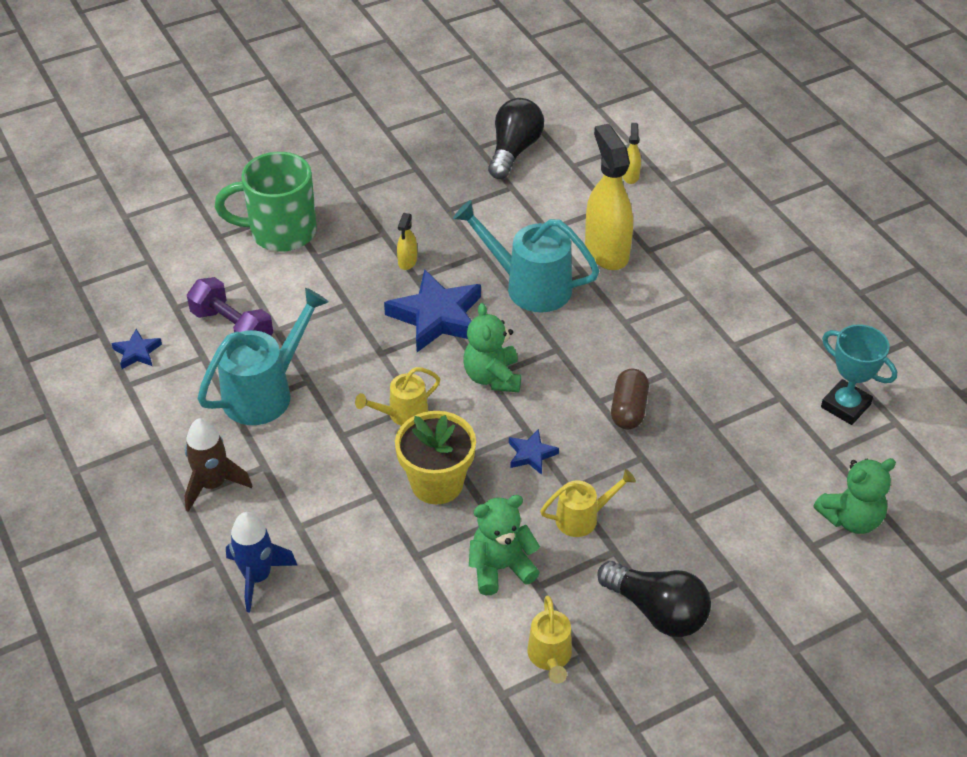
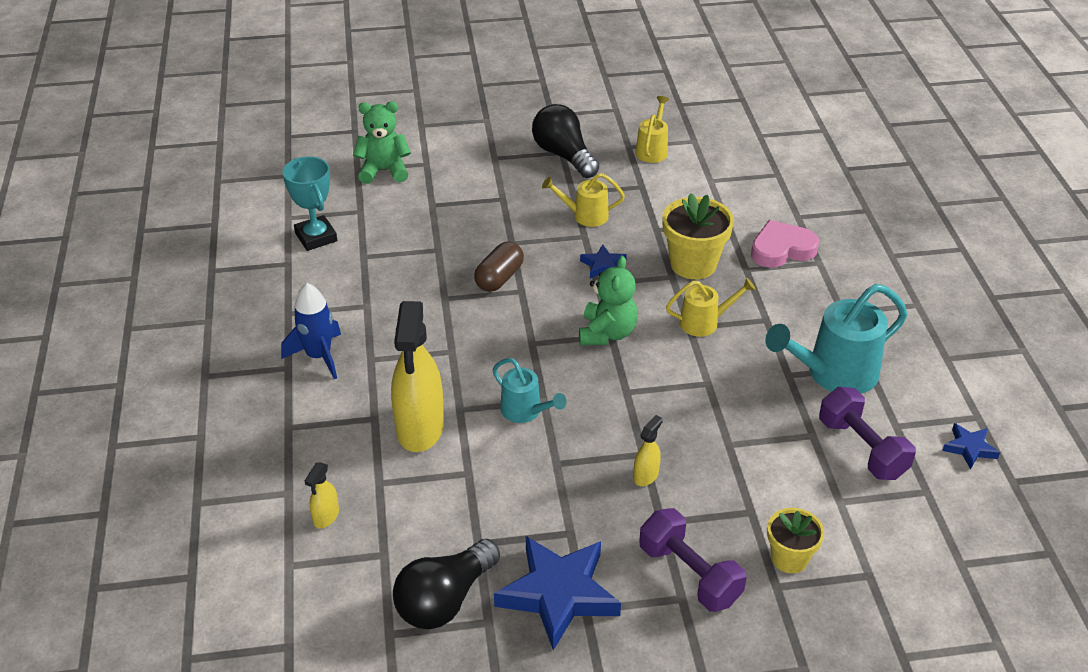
camera: 160 degrees left, 5 degrees down
(213, 484) = (891, 308): brown rocket -> none
(257, 577) = (858, 237): blue rocket -> blue rocket (319, 356)
(280, 232) = (789, 558): green mug -> yellow flower pot
(344, 533) = (781, 249): none -> pink heart
(351, 205) = (689, 574): none -> purple dumbbell
(437, 317) = (637, 404): blue star -> blue star (558, 594)
(500, 568) = (664, 201): green teddy bear -> none
(528, 286) = (526, 412): turquoise watering can -> turquoise watering can, size x0.56

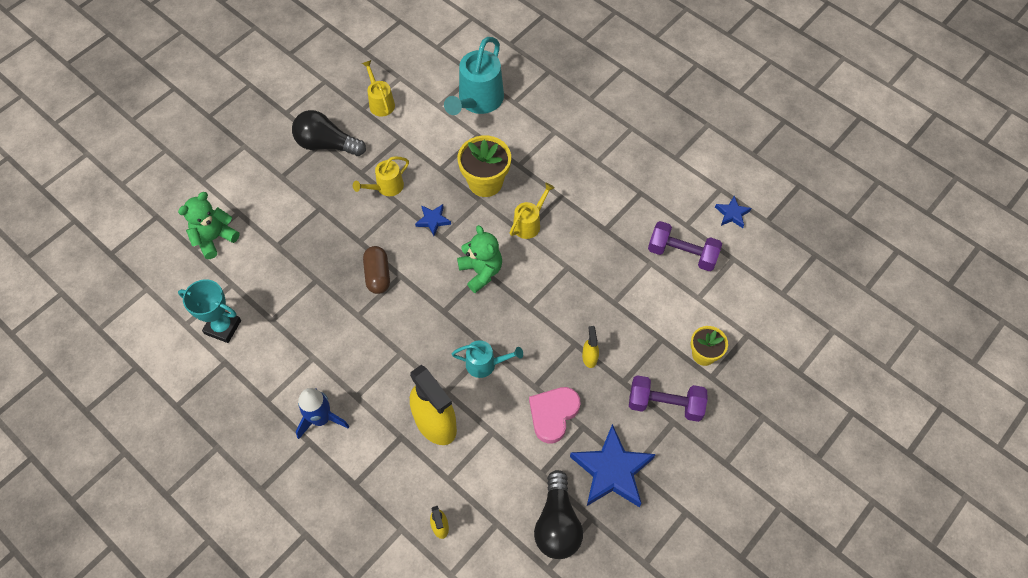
camera: 40 degrees left, 20 degrees up
(781, 249) = (526, 135): pink heart -> pink heart (553, 414)
(833, 374) = (628, 212): turquoise watering can -> turquoise watering can (477, 102)

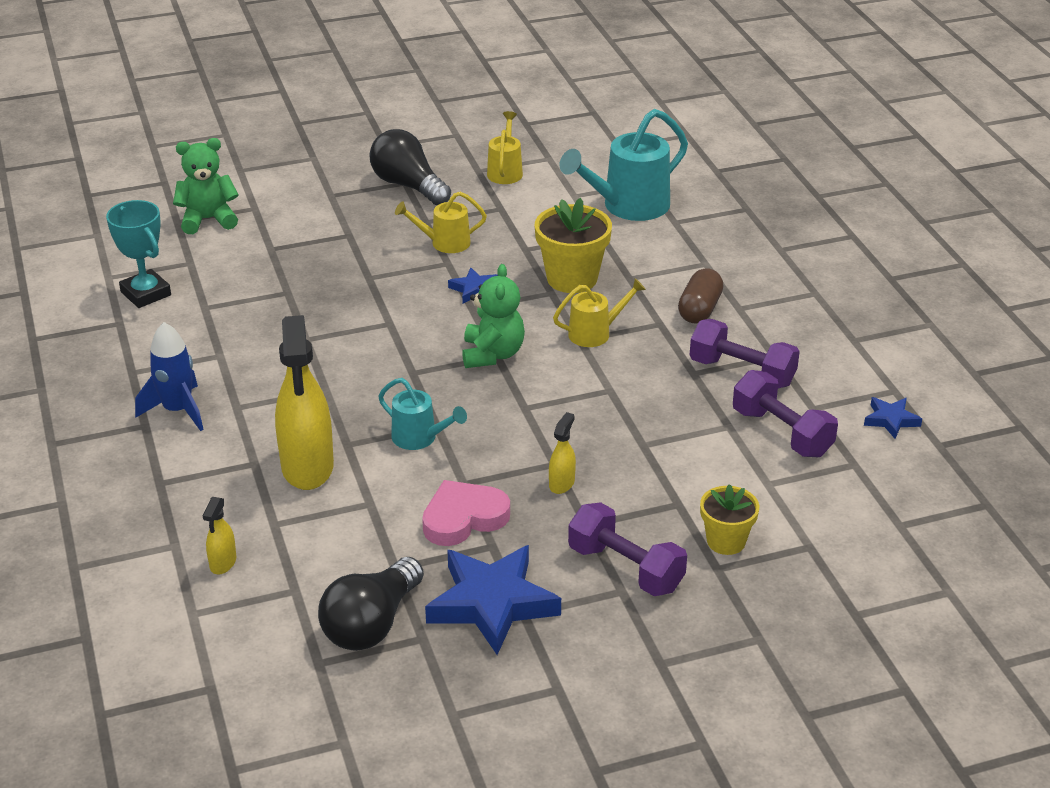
camera: 30 degrees right, 25 degrees down
(378, 275) = (362, 313): brown capsule -> brown capsule (699, 309)
(631, 215) = (742, 372): none -> purple dumbbell

